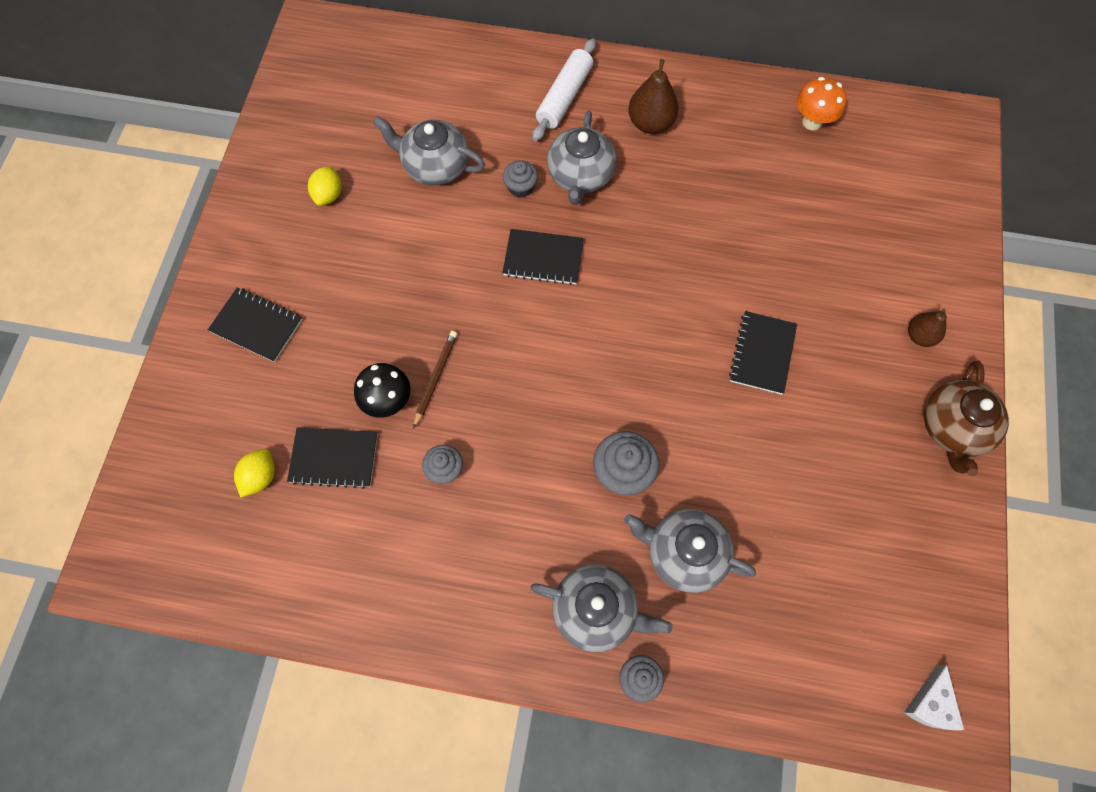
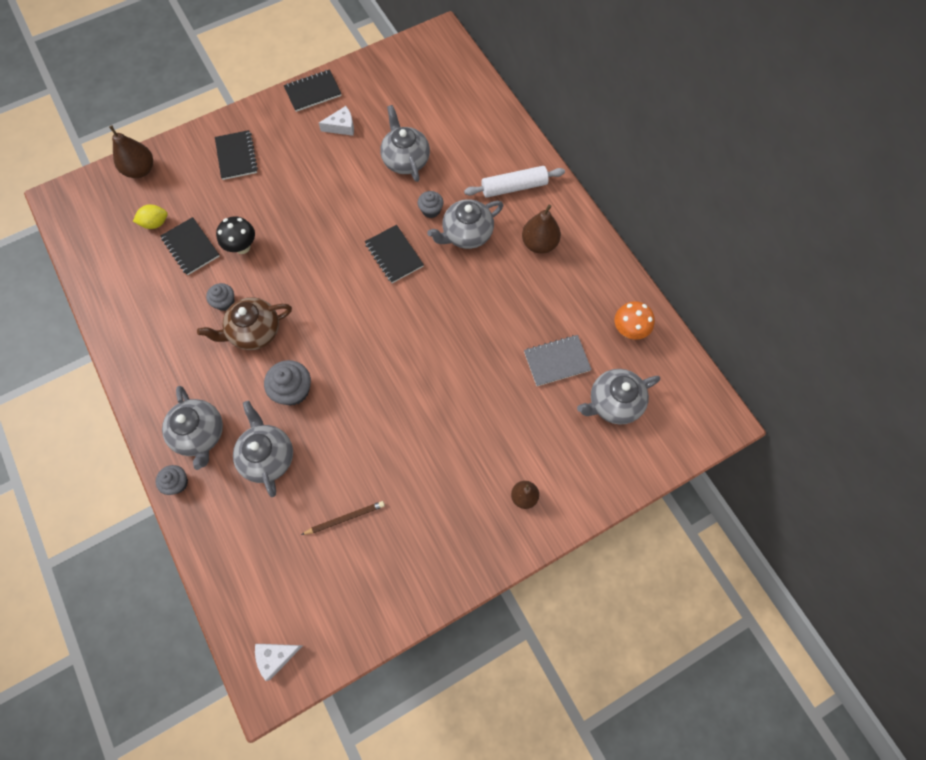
camera: 50 degrees right, 0 degrees up
(165, 444) = (140, 170): none -> brown pear
(328, 195) = (341, 126): yellow lemon -> white cheese
(435, 378) = (274, 258): brown pencil -> brown pencil (345, 518)
(762, 353) = (431, 413): black notebook -> black notebook (313, 92)
(795, 203) = (556, 361): none -> grey notebook
(878, 190) = (613, 403): none -> grey teapot
(952, 428) = (473, 558): brown teapot -> brown teapot (254, 332)

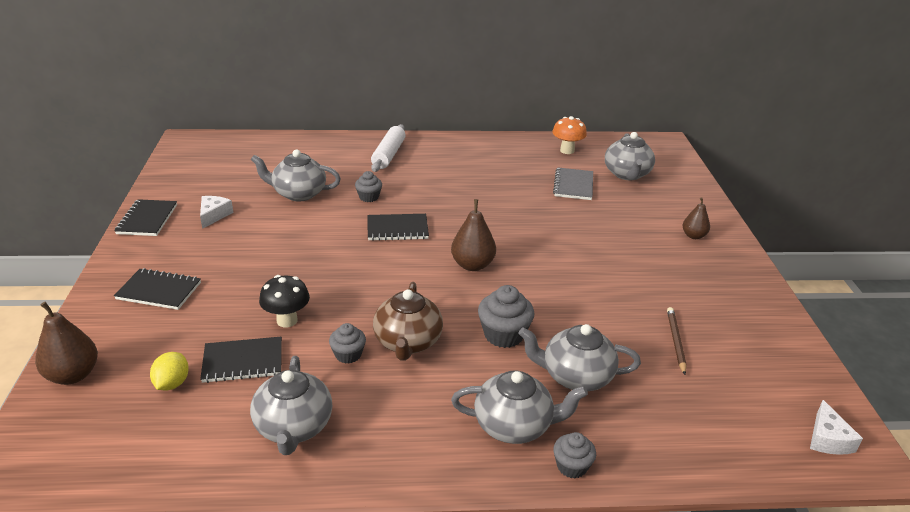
camera: 65 degrees left, 35 degrees down
(466, 234) = (412, 188): grey teapot -> grey teapot (293, 427)
(539, 243) = (455, 160): brown pear -> brown pear (472, 265)

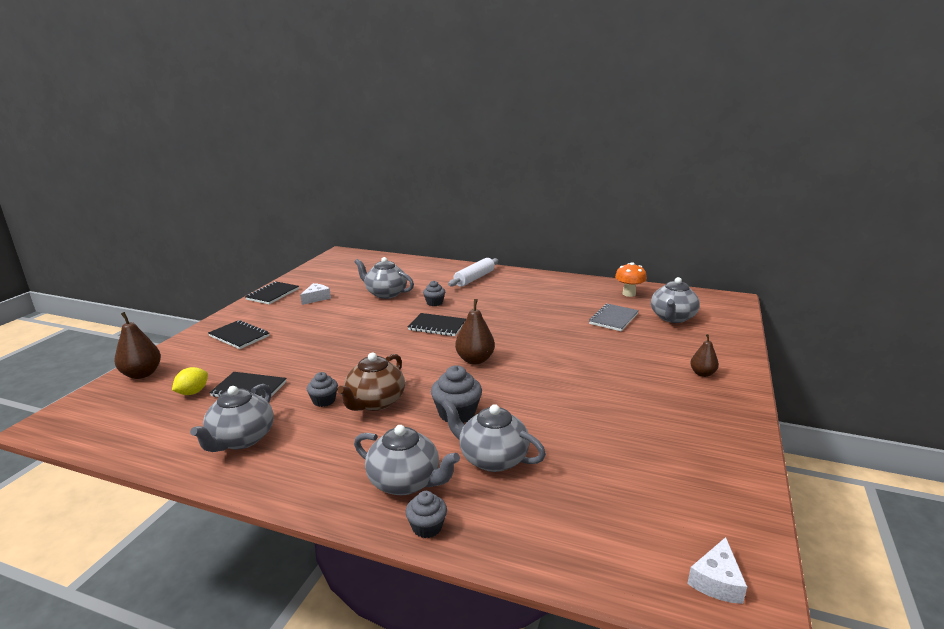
camera: 25 degrees right, 10 degrees down
(287, 320) = (302, 370): black mushroom -> none
(676, 341) = (613, 453): brown pencil -> none

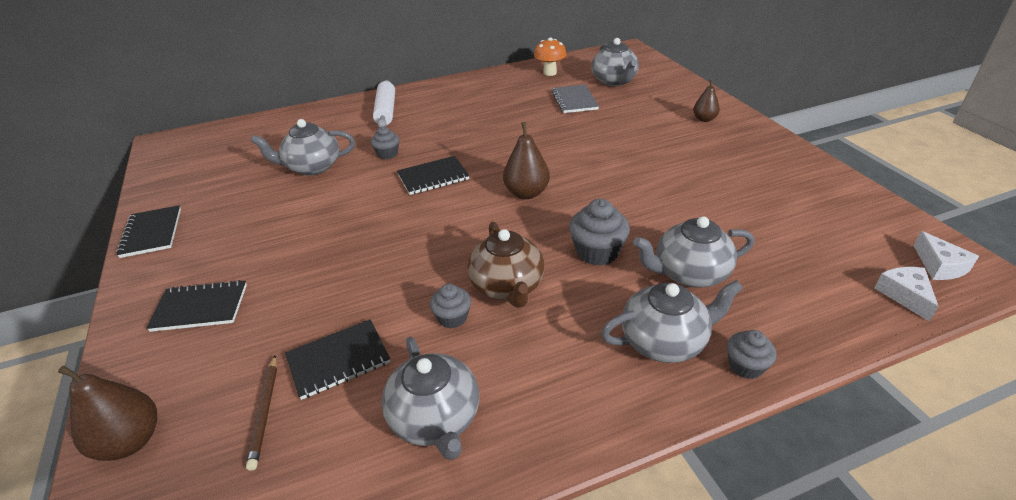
camera: 40 degrees left, 15 degrees up
(193, 392) = (265, 412): yellow lemon -> brown pencil
(316, 298) = (229, 210): white cheese -> white cheese (904, 295)

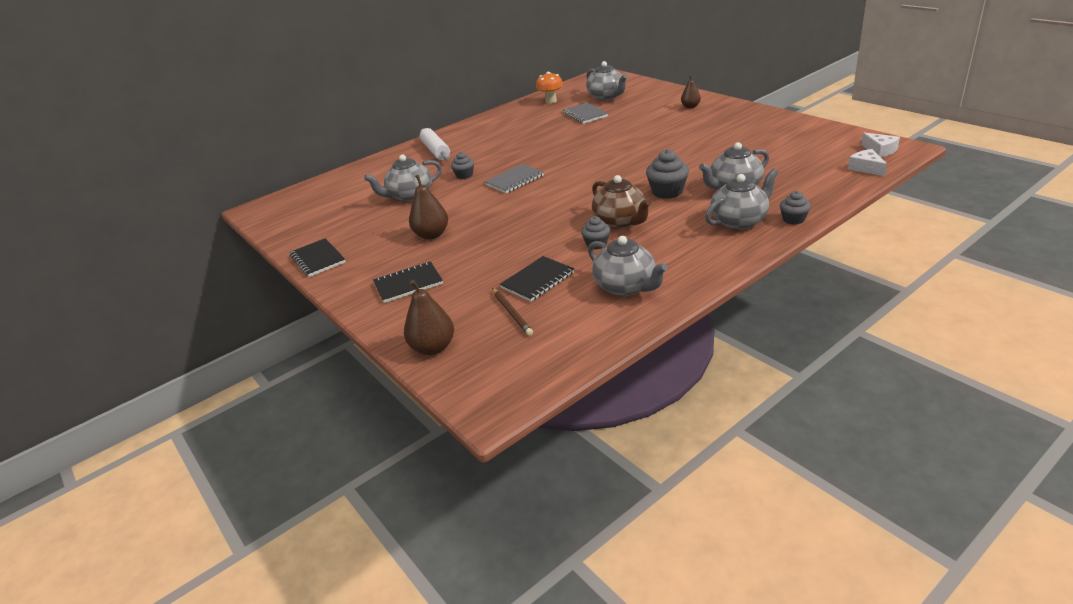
camera: 15 degrees left, 5 degrees down
(433, 177) = (514, 180): black notebook -> grey notebook
(526, 193) = (593, 173): brown pear -> brown pear (432, 235)

